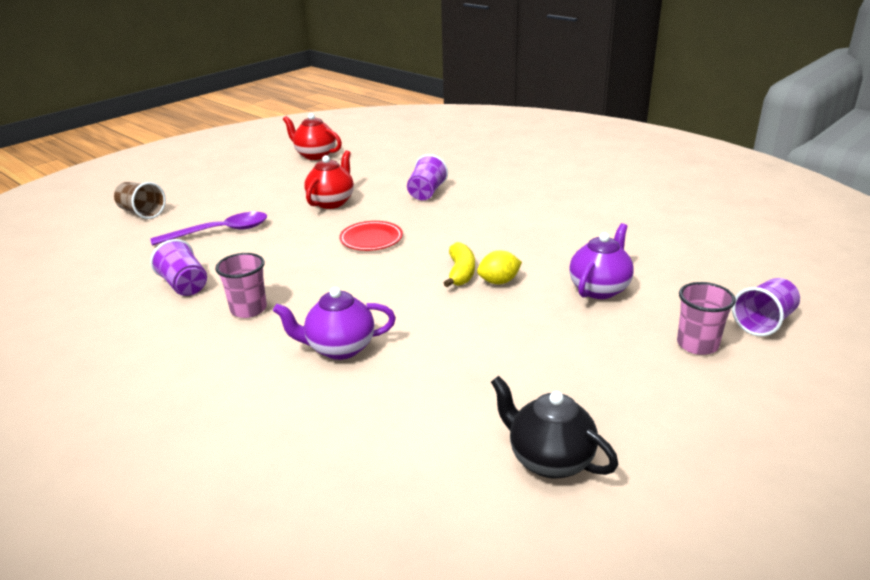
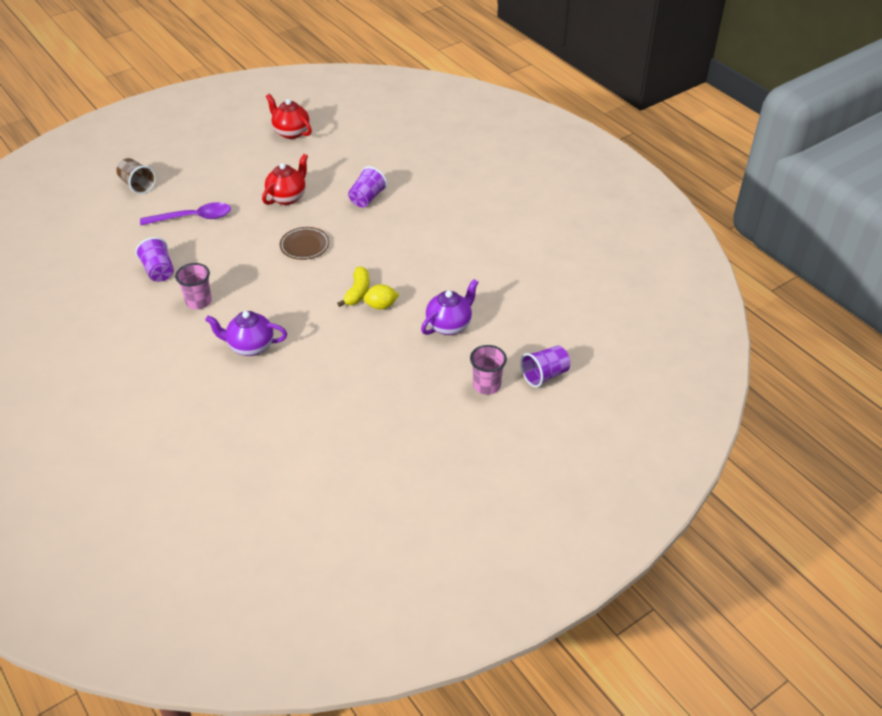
camera: 10 degrees right, 15 degrees up
(371, 239) = (305, 246): red plate -> brown plate
(549, 460) = (346, 450): black teapot -> none

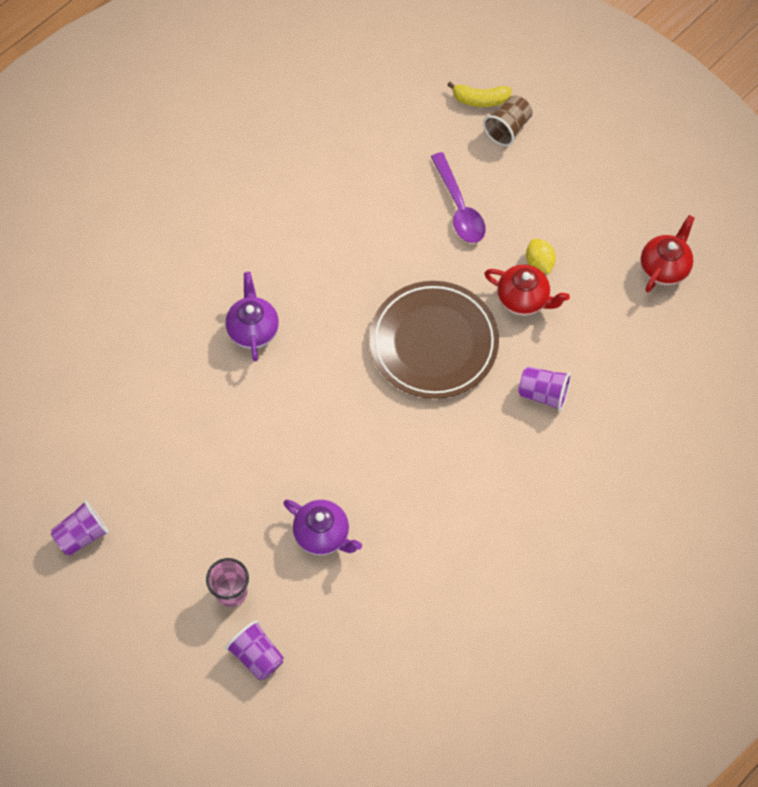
camera: 80 degrees right, 20 degrees up
(159, 271) = (358, 201): purple cup -> purple cup (82, 535)
(198, 301) = (315, 257): pink cup -> none
(305, 246) = (433, 343): brown plate -> brown plate, size x2.07
(357, 292) = (361, 421): yellow banana -> yellow banana (480, 99)
(381, 306) = (343, 452): yellow lemon -> yellow lemon (539, 263)

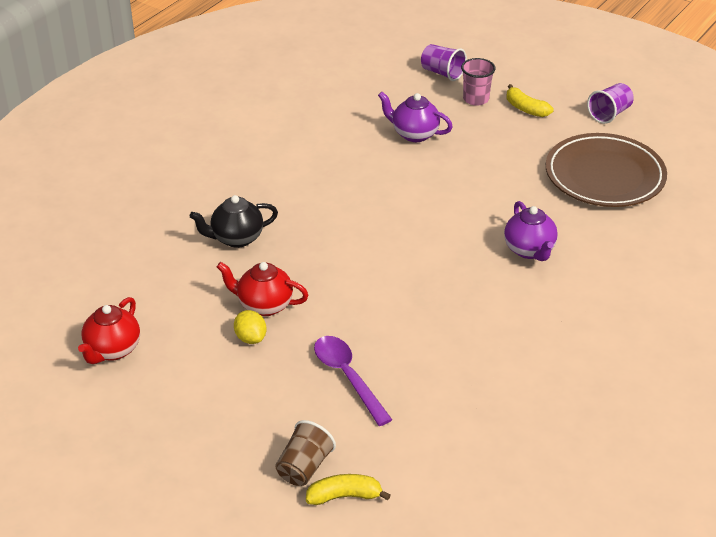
camera: 170 degrees right, 25 degrees down
(177, 562) = (526, 109): none -> yellow banana
(433, 343) = (350, 261): brown plate -> brown plate (604, 176)
(543, 393) = (236, 238): purple cup -> black teapot

